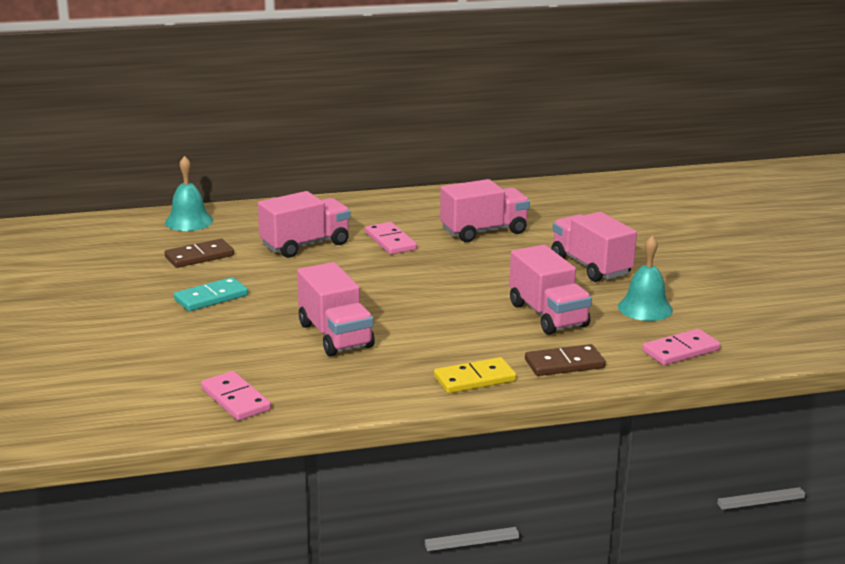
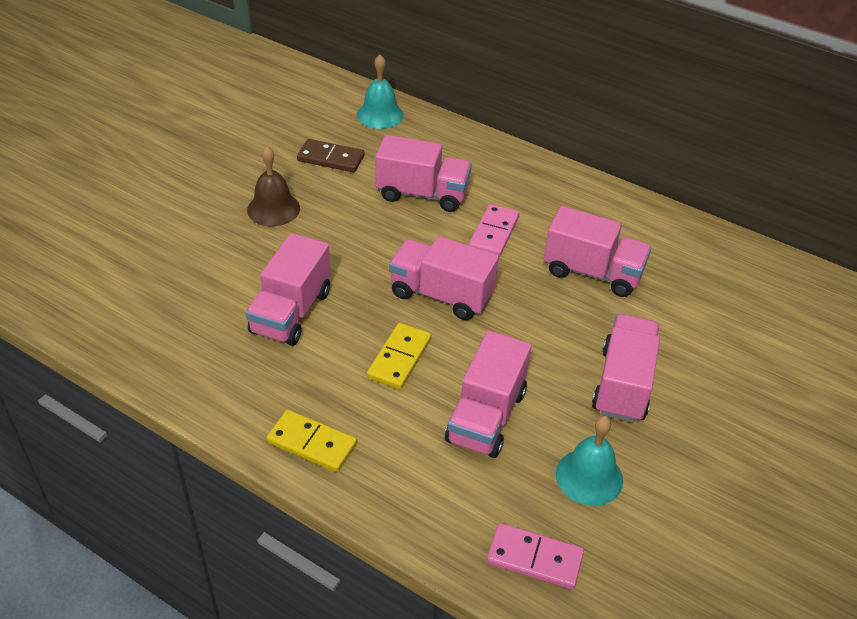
camera: 45 degrees right, 20 degrees up
(211, 298) = (273, 209): turquoise domino -> brown bell
(235, 399) = (132, 328): pink domino -> none
(416, 281) = (441, 295): none -> pink truck
(449, 319) = (399, 358): none -> yellow domino
(564, 364) = (407, 486): brown domino -> none

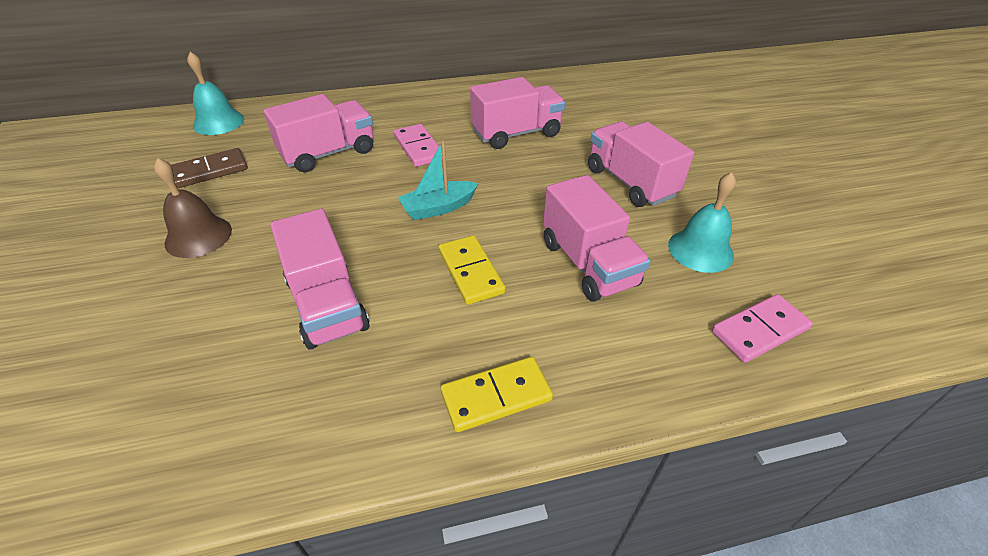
camera: 45 degrees left, 0 degrees up
(441, 295) = (438, 208): pink truck -> turquoise boat

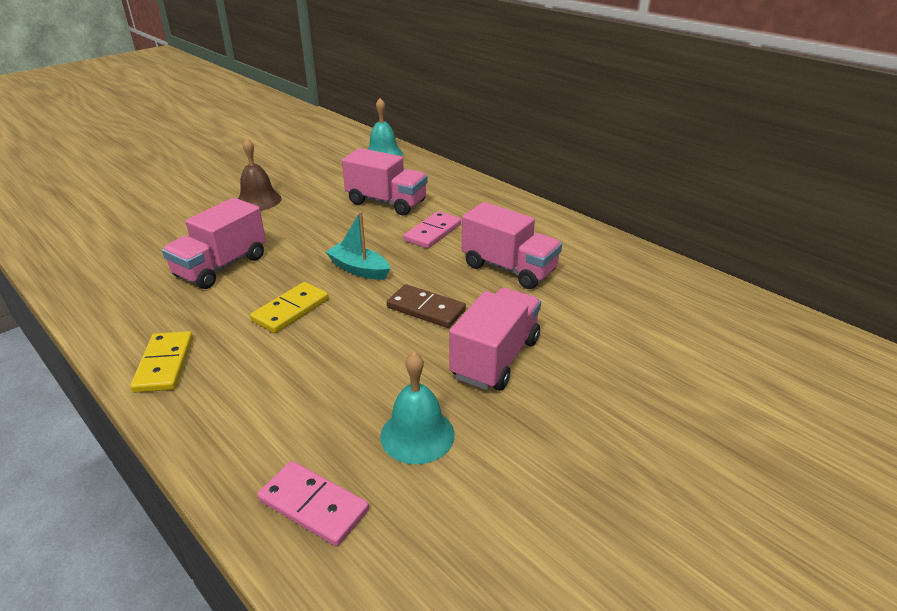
camera: 60 degrees right, 10 degrees down
(210, 171) = (326, 175): brown domino -> brown domino (426, 309)
(496, 396) = (165, 364): yellow domino -> yellow domino turned 45 degrees clockwise
(588, 264) = (342, 366): pink truck -> none

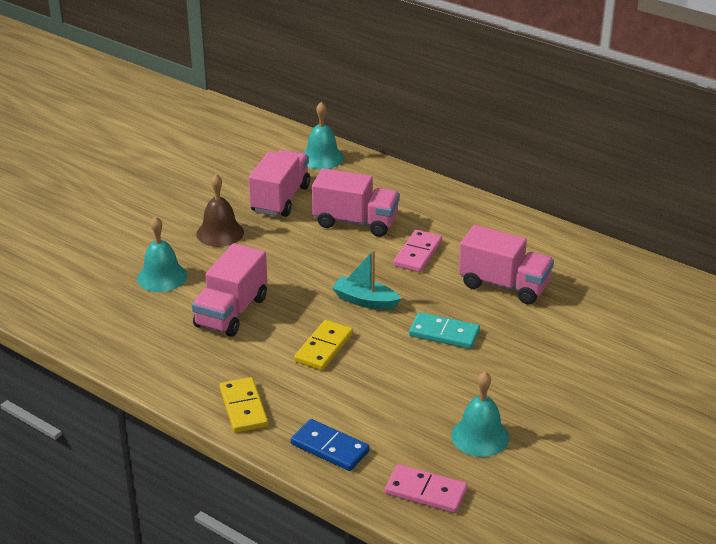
camera: 10 degrees left, 0 degrees up
(180, 230) = (162, 277): none -> turquoise bell
(228, 426) = (329, 448): none -> blue domino
(426, 309) = (444, 333): brown domino -> turquoise domino
(495, 358) = (519, 370): pink truck -> pink truck (280, 199)

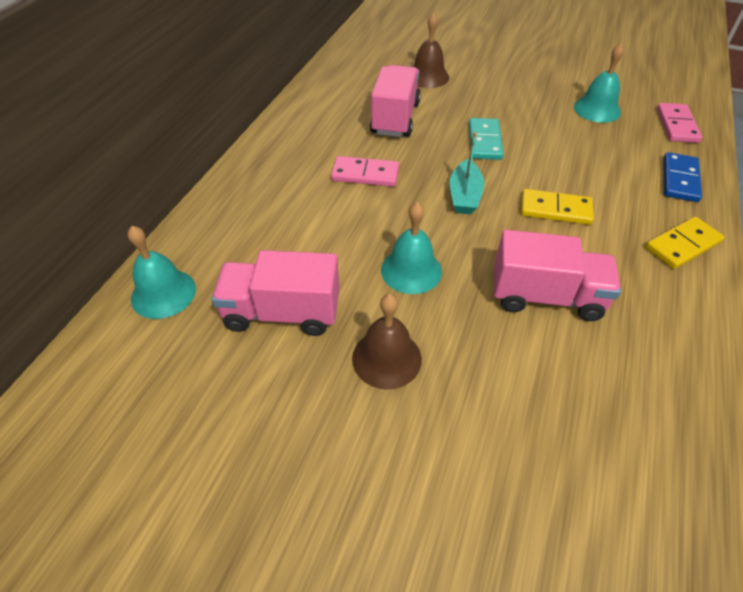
camera: 105 degrees left, 15 degrees up
(162, 277) = (518, 395): turquoise bell -> turquoise bell (411, 270)
(355, 222) = (319, 230): pink truck -> none
(587, 324) = (428, 76): none -> brown bell

